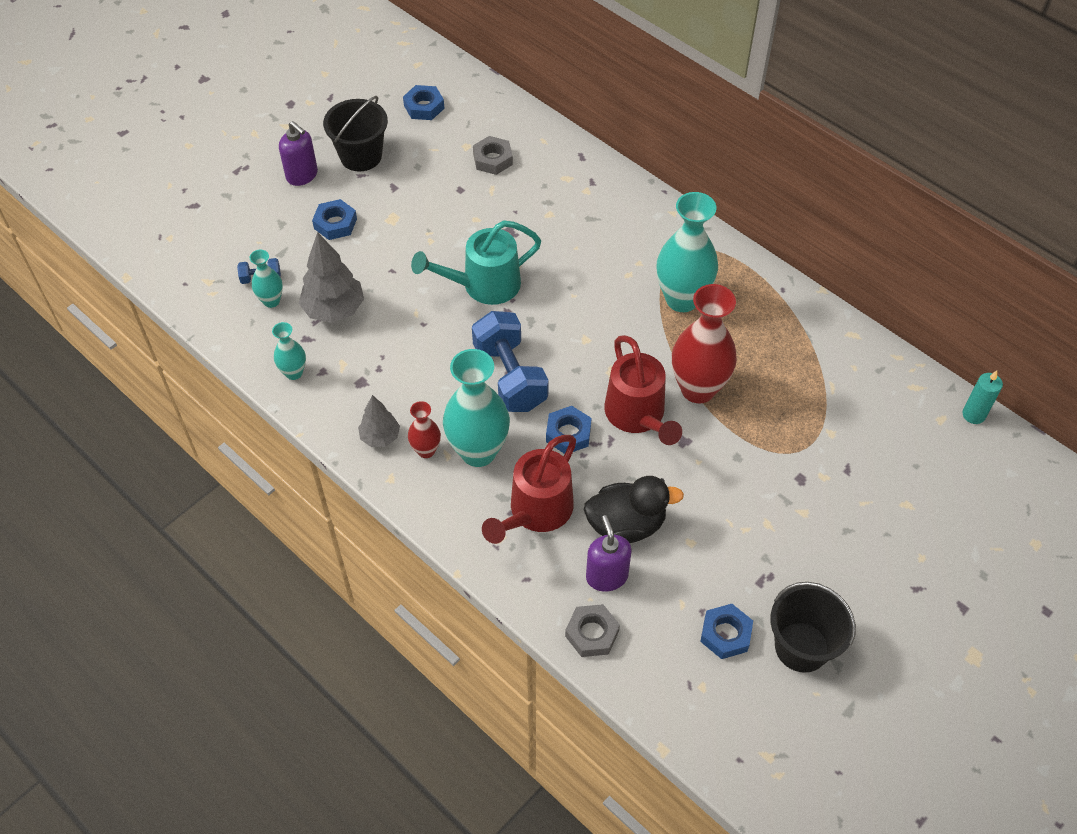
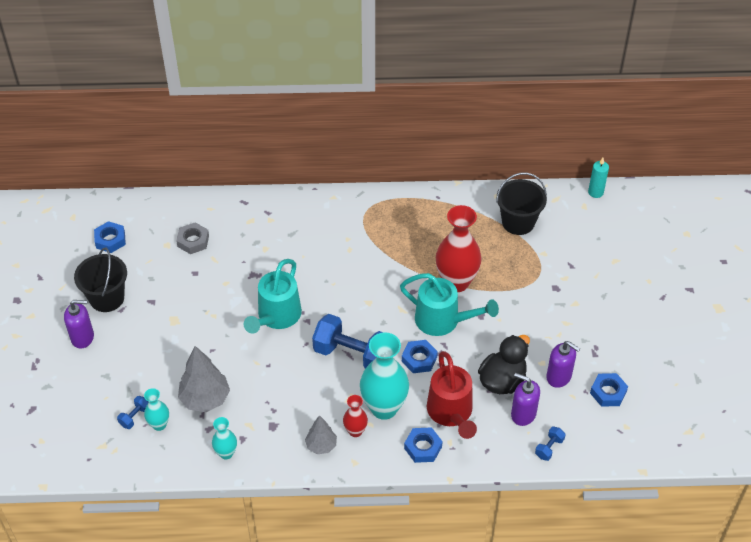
camera: 45 degrees left, 5 degrees down
(335, 223) = (142, 350): blue nut -> blue nut (423, 447)
(592, 633) = (549, 448): grey nut -> blue dumbbell
(638, 416) = (443, 321): red watering can -> turquoise watering can
(682, 299) = (393, 241): turquoise vase -> none
(691, 572) = (559, 377): none -> purple soap dispenser
(801, 647) = (646, 368): black bucket -> black bucket (518, 222)

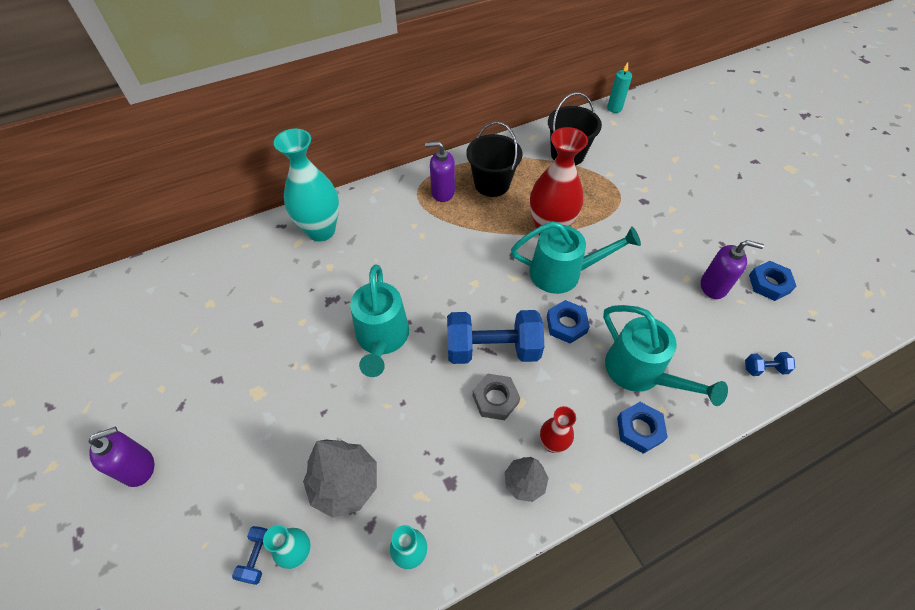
camera: 25 degrees left, 5 degrees up
(107, 298) = (155, 399): black bucket -> black bucket (492, 184)
(110, 240) = (134, 323): blue nut -> none
(193, 241) = (240, 287): grey nut -> grey nut (495, 399)
(384, 408) = (566, 399): turquoise vase -> turquoise vase (321, 231)
(451, 413) = (641, 373): red watering can -> turquoise watering can
(502, 380) = (664, 313): black duck -> none
(523, 414) = (711, 341): purple soap dispenser -> purple soap dispenser (442, 192)
(549, 448) = (764, 369): blue dumbbell -> blue dumbbell turned 75 degrees clockwise

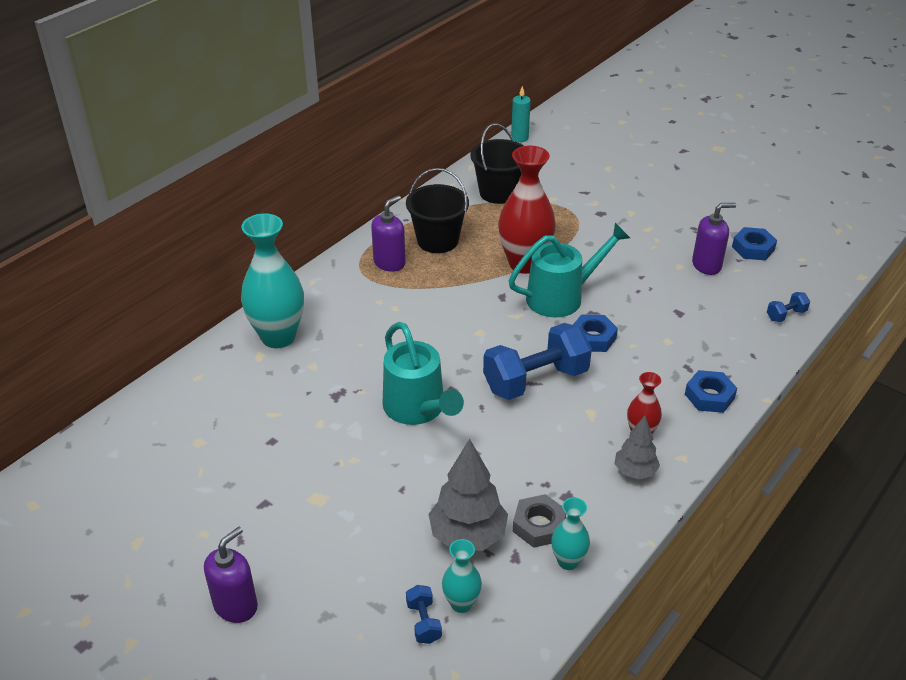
camera: 25 degrees left, 15 degrees down
(442, 192) = (389, 263): purple soap dispenser -> purple soap dispenser turned 150 degrees clockwise
(495, 399) = (565, 419): grey nut -> grey nut (539, 525)
(641, 373) = (684, 353): turquoise watering can -> none

